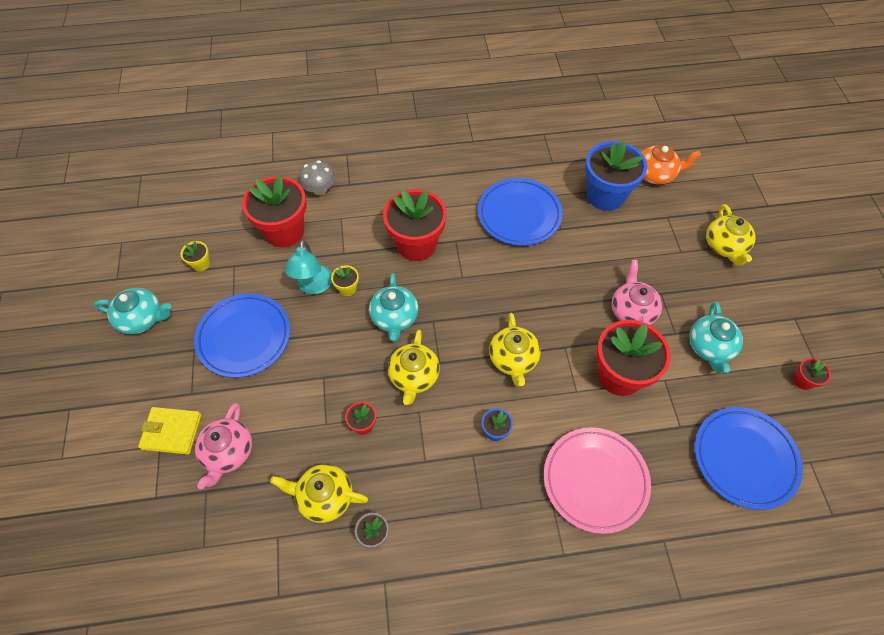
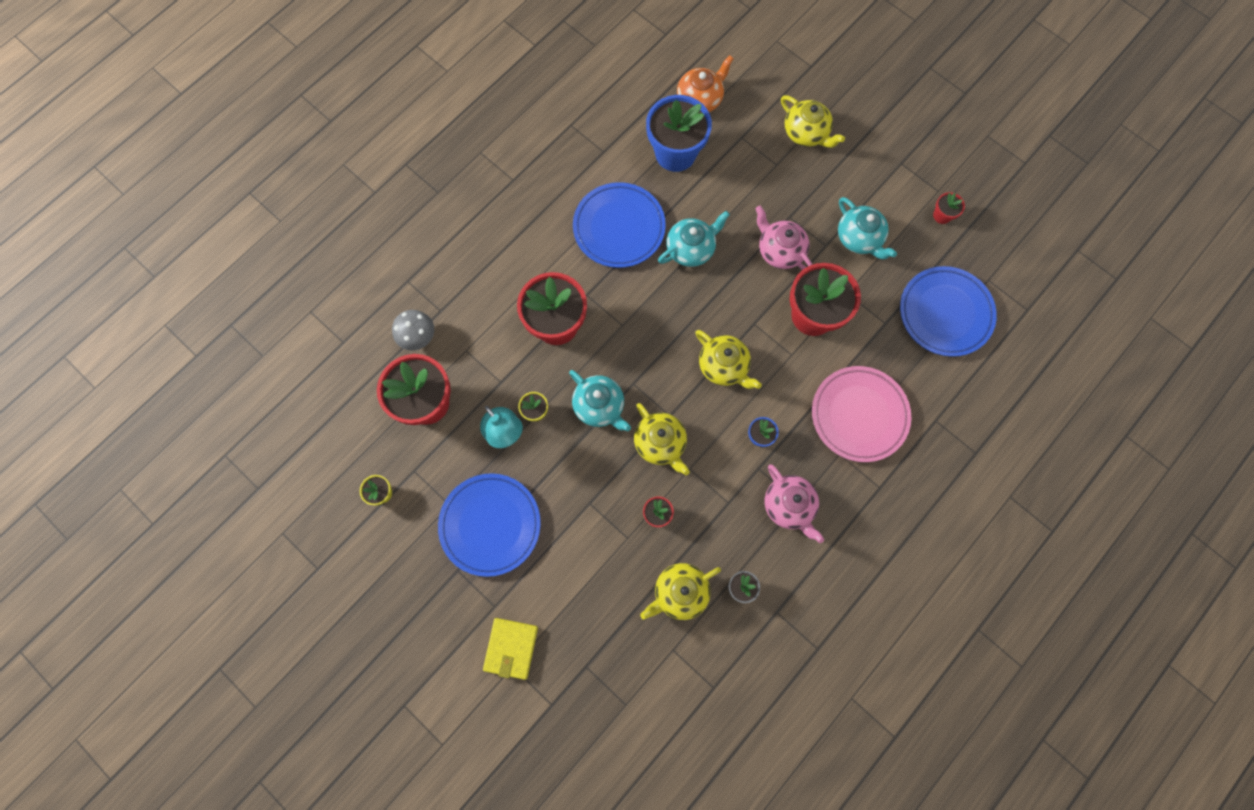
camera: 40 degrees left, 15 degrees up
(142, 318) = (382, 583): turquoise teapot -> turquoise teapot (691, 248)
(171, 431) = (511, 648): yellow wallet -> yellow wallet turned 45 degrees counterclockwise
(228, 453) = (573, 624): pink teapot -> pink teapot (789, 506)

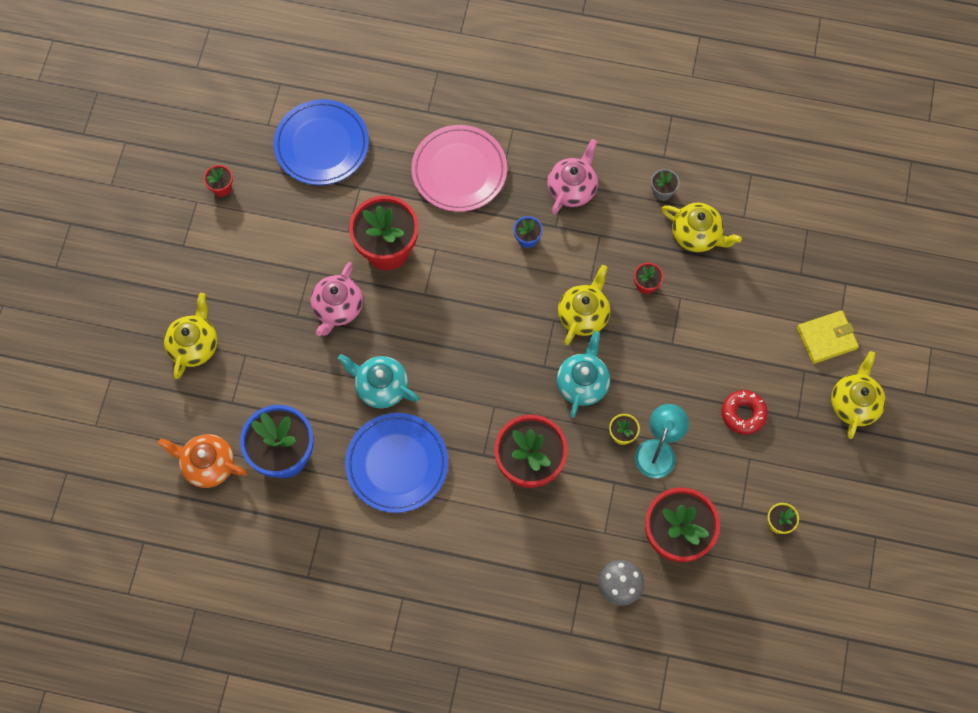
camera: 120 degrees left, 5 degrees down
(490, 525) = (743, 414): blue plate -> red donut
(724, 366) = (481, 299): yellow teapot -> yellow teapot (854, 403)
(859, 238) = (285, 246): turquoise teapot -> none

